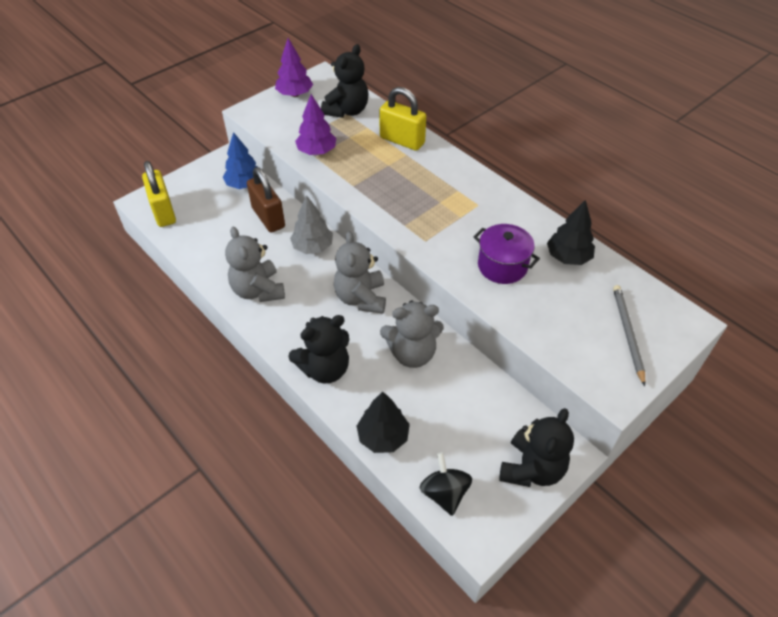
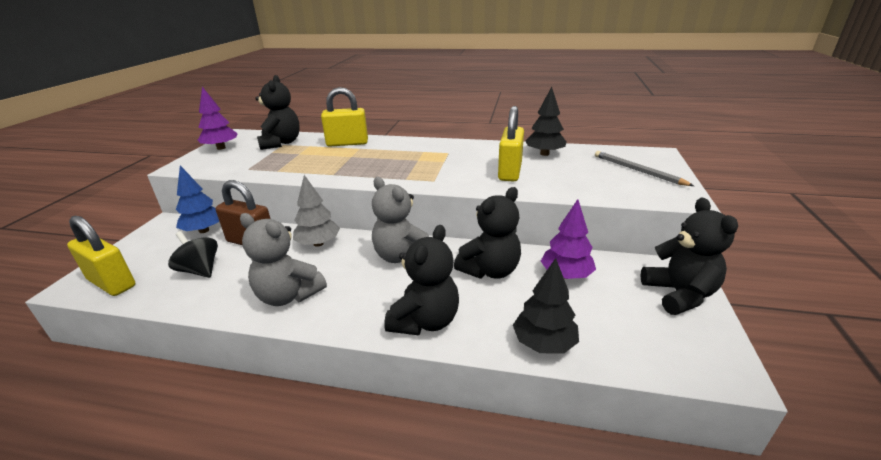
camera: 35 degrees left, 20 degrees down
(317, 151) = (276, 168): purple tree -> purple tree (566, 275)
(412, 353) = (490, 270): grey teddy bear -> black teddy bear
(444, 493) = (651, 354): black spinning top -> black spinning top (200, 270)
(502, 266) = (510, 172): purple pot -> yellow padlock

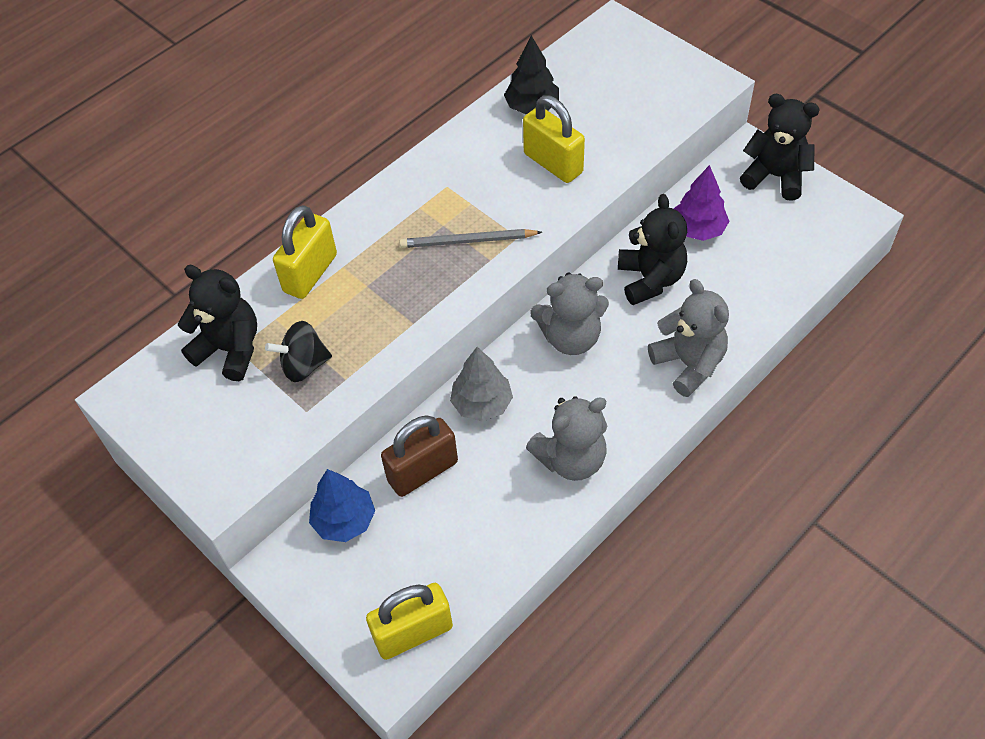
camera: 55 degrees left, 25 degrees up
(200, 270) = (453, 535): black spinning top -> black spinning top (304, 365)
(221, 148) = (176, 430): purple tree -> none
(425, 321) = (689, 364): black teddy bear -> grey teddy bear
(544, 343) = (768, 299): black tree -> none
(637, 170) = (637, 68): grey pencil -> grey pencil (467, 241)

